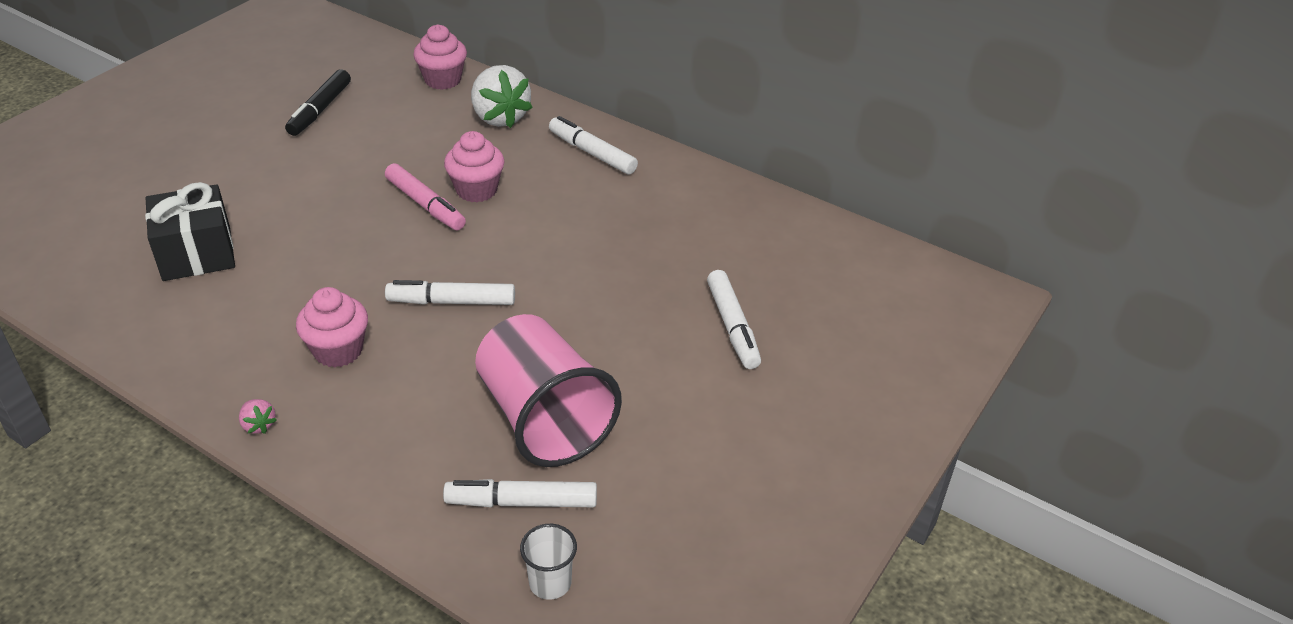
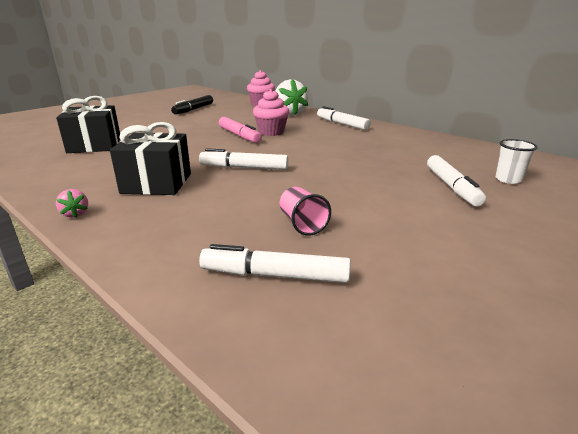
camera: 10 degrees right, 15 degrees down
(338, 350) = (157, 183): pink cupcake -> black gift
(544, 419) = (302, 224): pink cup -> pink cup, size x0.43
(550, 583) = (296, 348): white cup -> white cup (508, 179)

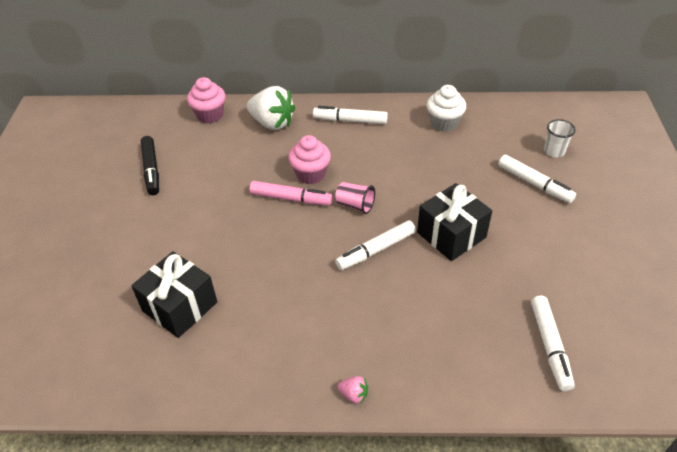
camera: 40 degrees left, 20 degrees up
(157, 183) = (346, 318): black gift -> black gift (451, 235)
(275, 275) = (550, 346): white marker -> white marker turned 60 degrees counterclockwise
(302, 224) = (505, 290): pink cup -> pink cup (355, 205)
(415, 141) = (444, 123): none -> white cupcake

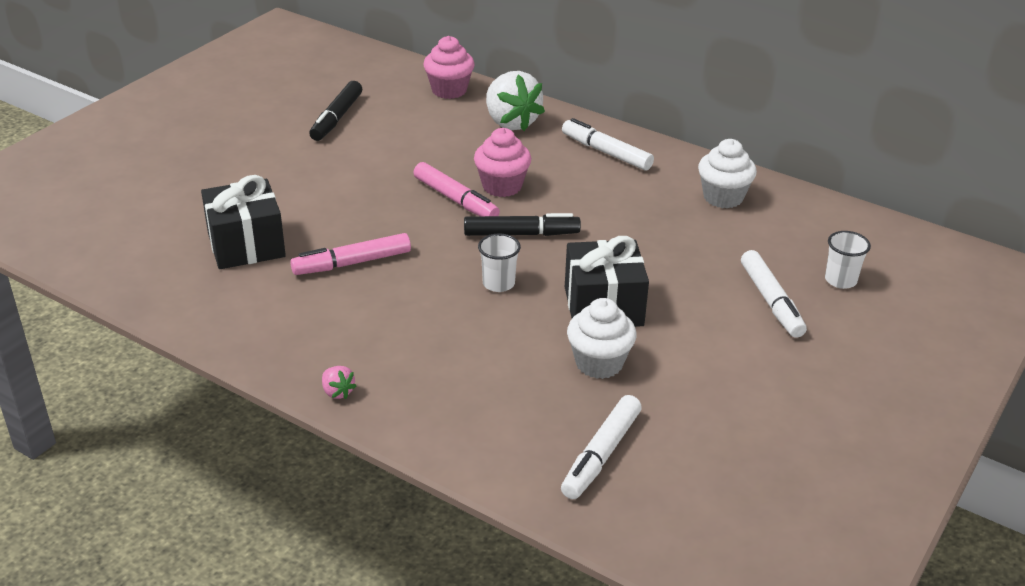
camera: 30 degrees right, 10 degrees down
(268, 283) = (352, 263): none -> pink marker
(355, 205) = (521, 234): pink cup -> black marker
(376, 250) = (498, 283): white marker -> white cup
(487, 278) = (599, 363): none -> white cupcake

